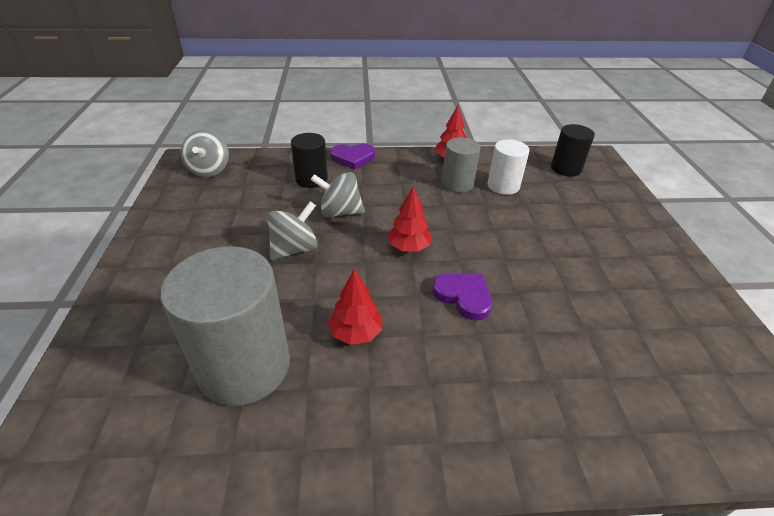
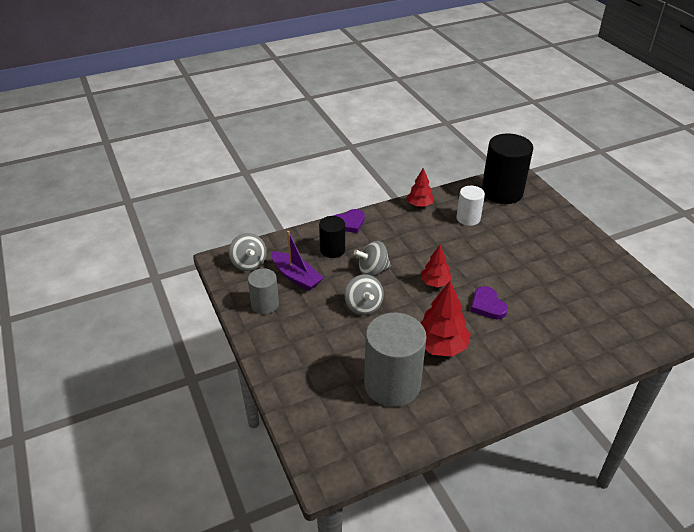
camera: 20 degrees left, 0 degrees up
(246, 196) = (296, 277): none -> purple boat
(294, 249) = (363, 306): grey spinning top -> grey spinning top turned 135 degrees clockwise
(356, 333) = (440, 346): red tree -> red tree, size x1.62
(457, 184) = (437, 225): grey cylinder -> grey cylinder (265, 304)
(463, 296) = (487, 305): purple heart -> purple heart turned 135 degrees counterclockwise
(566, 168) = (502, 192): black cylinder -> black cylinder, size x1.81

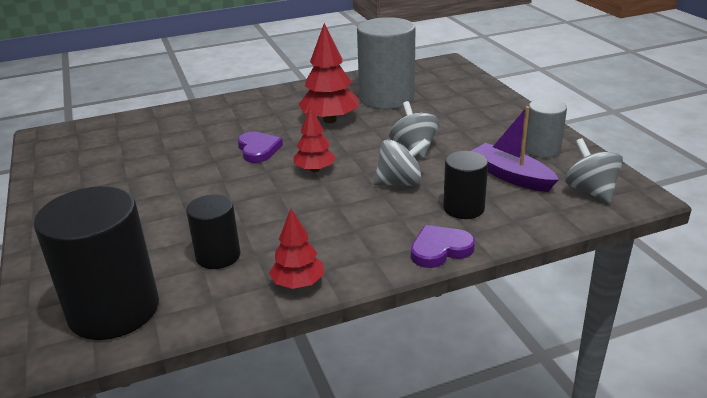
camera: 175 degrees left, 10 degrees down
(468, 218) = (218, 256): white cylinder -> black cylinder

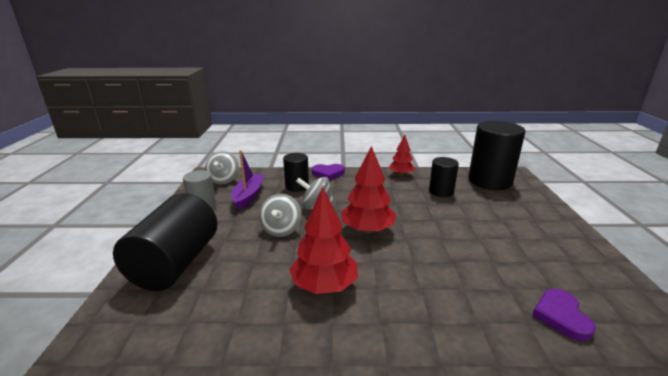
camera: 160 degrees left, 5 degrees down
(258, 149) = (409, 263): purple heart -> purple heart (561, 316)
(315, 170) = (367, 230): red tree -> red tree, size x1.62
(386, 98) = (237, 306): grey cylinder -> none
(473, 105) = (175, 263): none -> black cylinder
(511, 176) = (248, 196): purple boat -> purple boat turned 150 degrees counterclockwise

